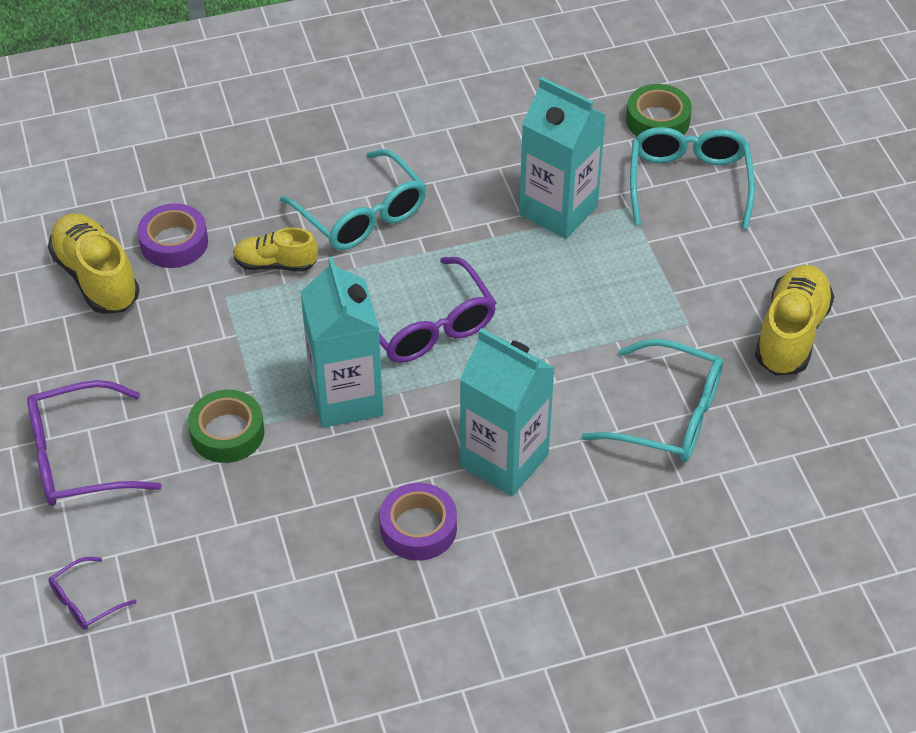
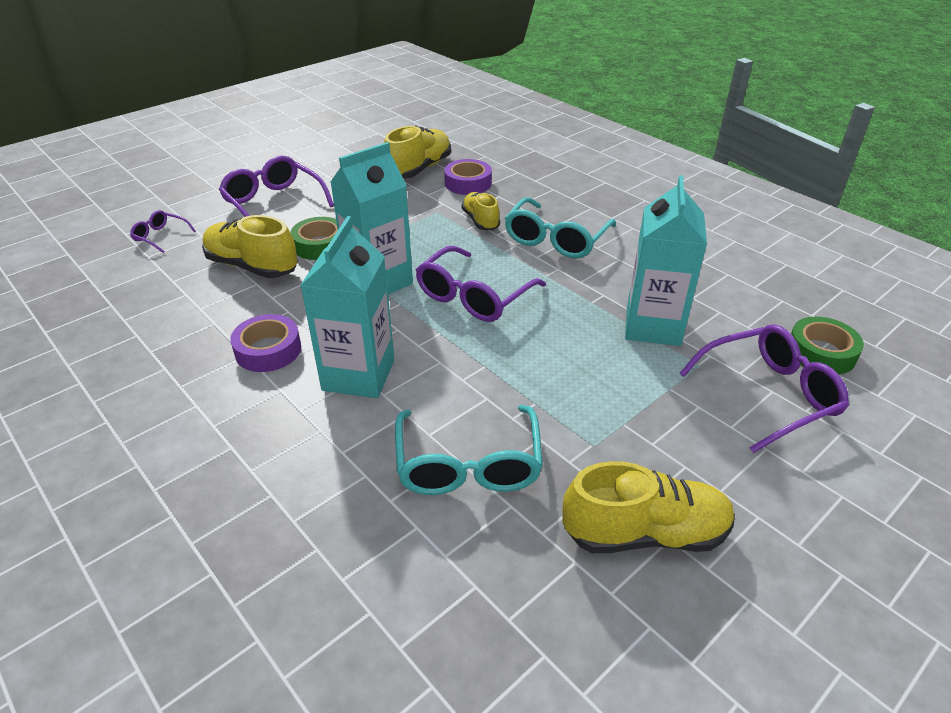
camera: 65 degrees right, 10 degrees down
(233, 512) = (252, 266): none -> yellow shoe
(688, 184) = (768, 395): turquoise glasses -> purple glasses

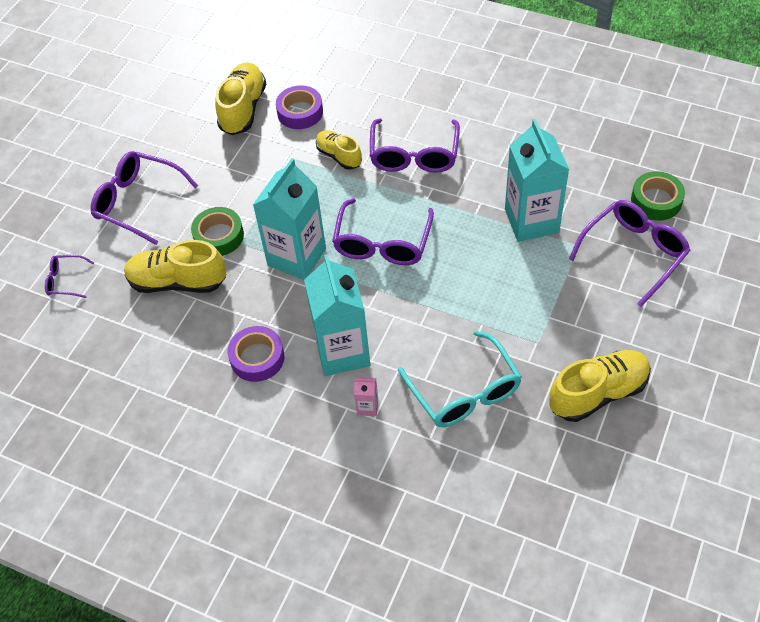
camera: 20 degrees left, 15 degrees up
(343, 438) = (367, 407): none -> pink carton
(556, 239) = (414, 155): turquoise glasses -> purple glasses

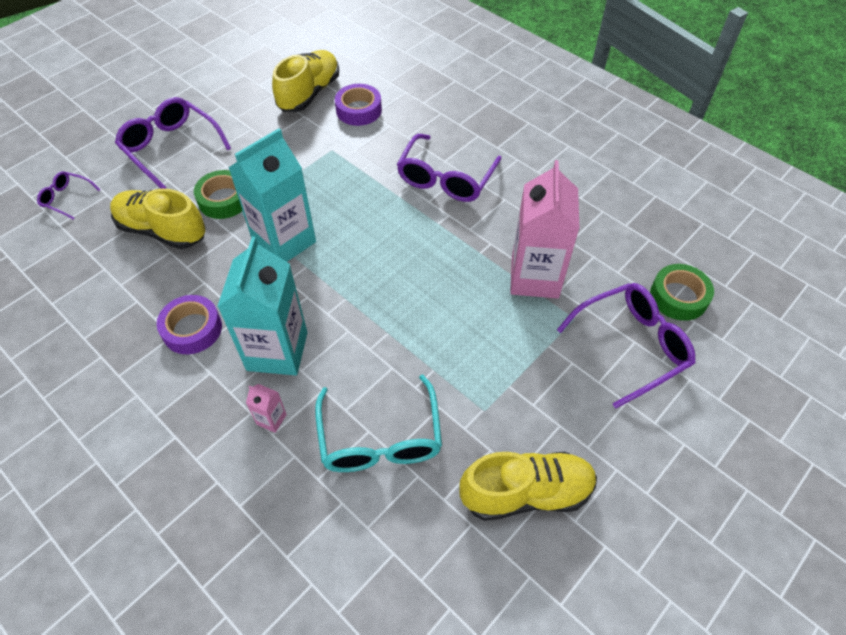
camera: 15 degrees right, 0 degrees up
(339, 156) = (374, 159): yellow shoe -> none
(382, 242) = (373, 253): purple glasses -> none
(531, 221) = (534, 277): turquoise carton -> pink carton

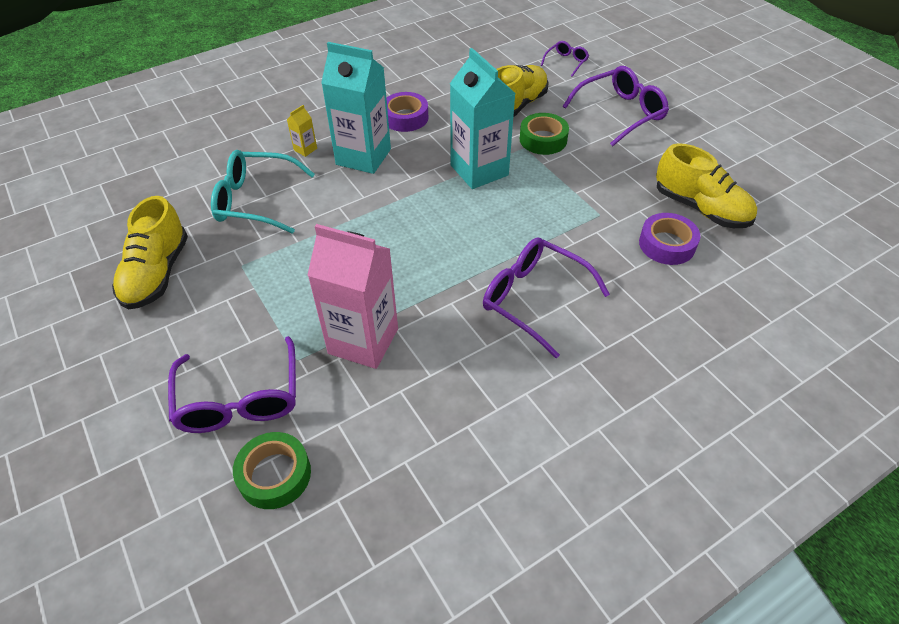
camera: 105 degrees right, 5 degrees down
(271, 419) = (305, 149): pink carton -> yellow carton

